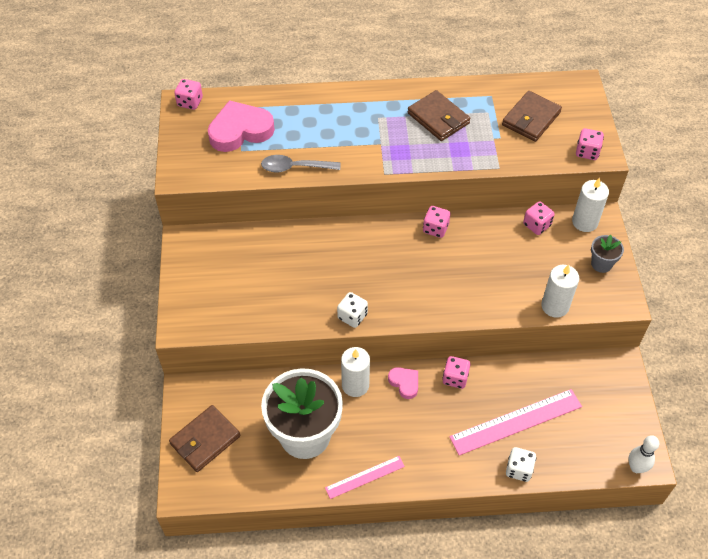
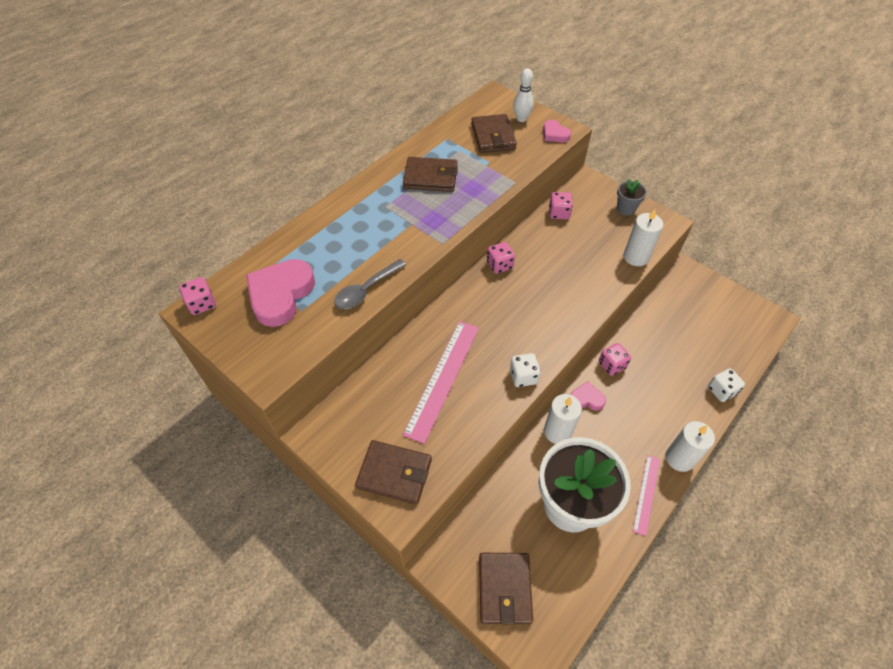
camera: 45 degrees left, 0 degrees up
(201, 303) = (394, 473): none -> brown wallet
(516, 422) = (680, 360): pink ruler -> pink ruler (443, 378)
(585, 222) = (583, 190): white candle -> white candle (679, 458)
(587, 152) = (555, 134): pink dice -> pink heart
(636, 467) = (772, 327): white bowling pin -> white bowling pin (521, 119)

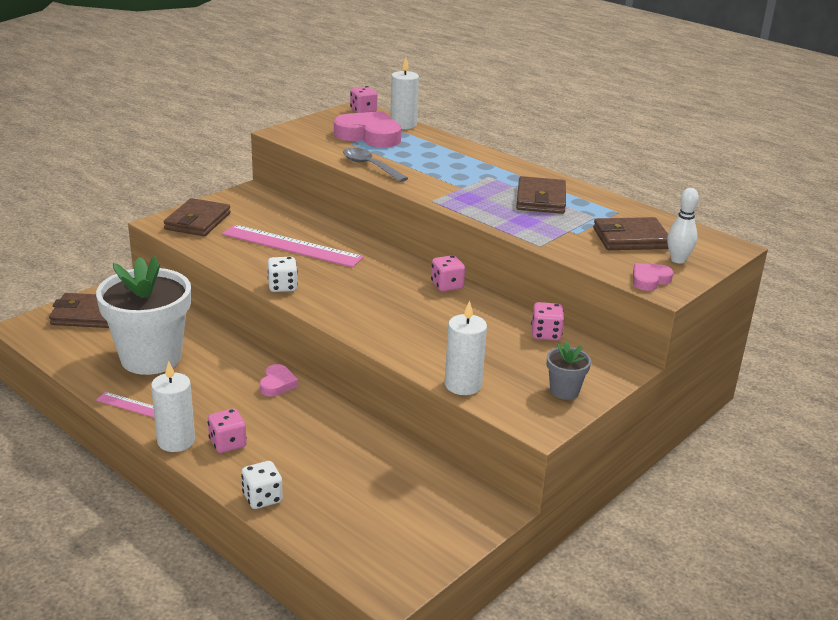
camera: 90 degrees right, 25 degrees down
(557, 431) = (239, 359): white candle -> white candle (403, 124)
(611, 365) = (322, 409): pink dice -> pink dice (228, 443)

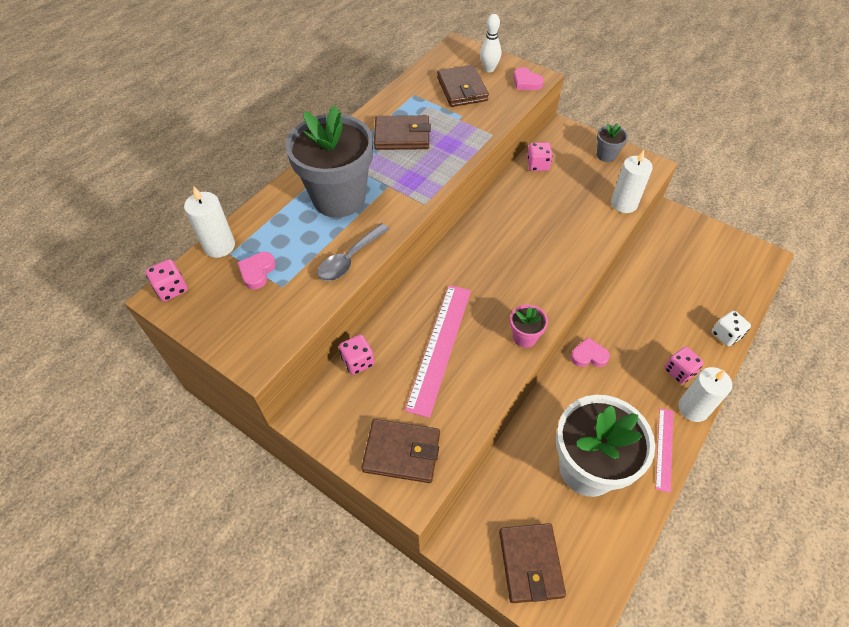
camera: 95 degrees left, 25 degrees up
(282, 287) = (524, 337): white dice -> pink flower pot
(369, 135) = (257, 272): pink heart -> pink heart, size x0.51
(447, 285) = (483, 223): pink dice -> pink dice (358, 362)
(449, 167) = (339, 198): none -> grey flower pot

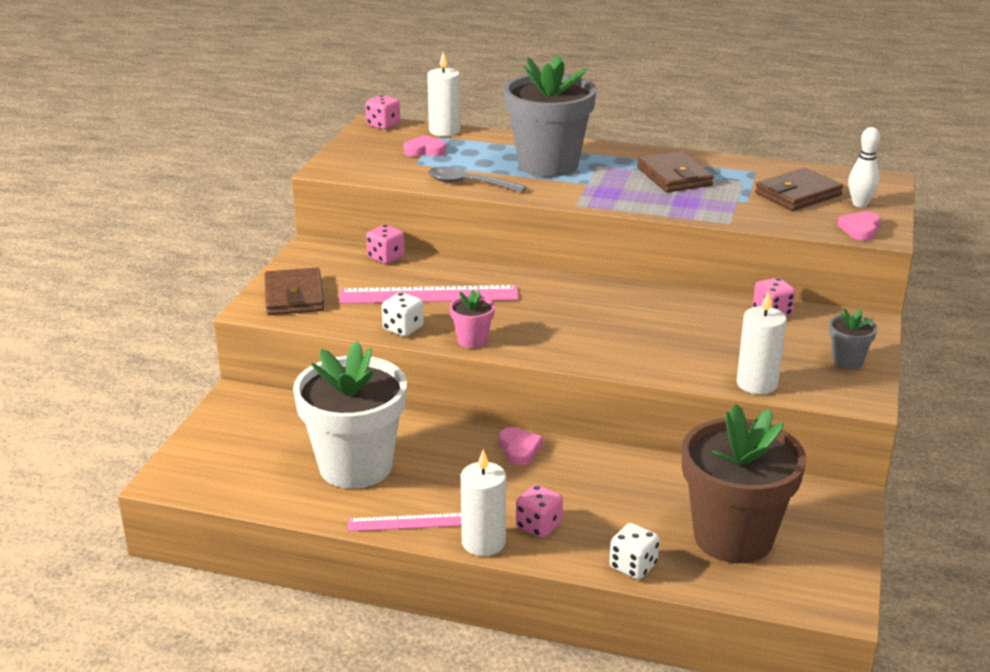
camera: 70 degrees right, 25 degrees down
(491, 379) = (403, 329): none -> white dice
(530, 563) = (227, 443): brown wallet -> none
(702, 278) = (733, 537): none -> brown flower pot

